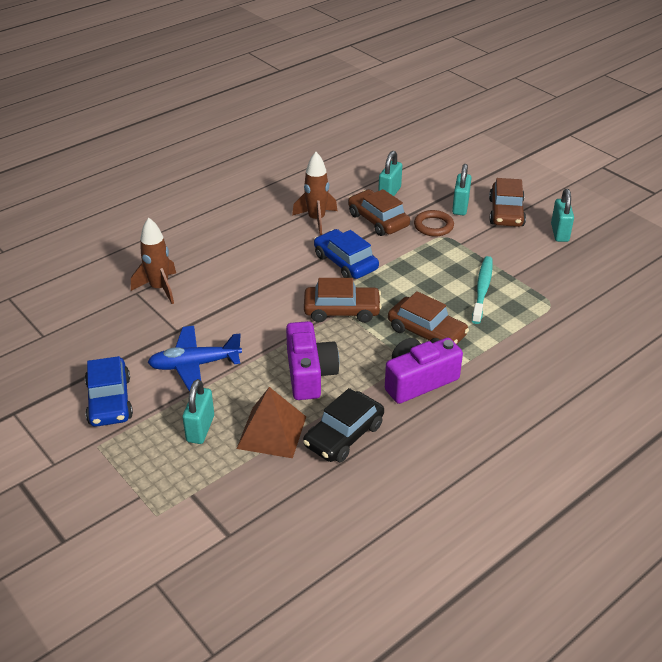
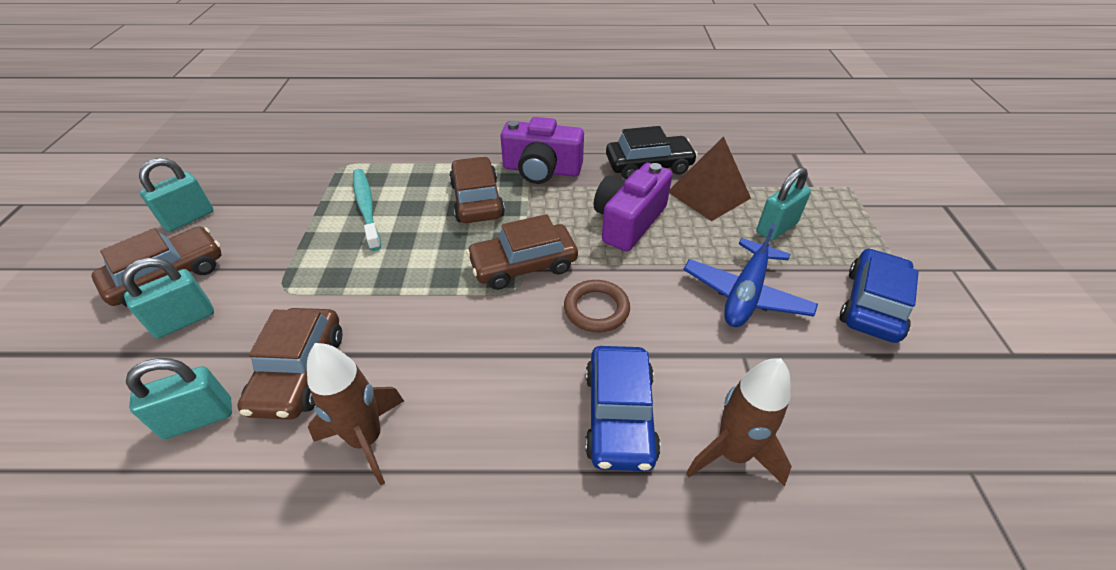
camera: 140 degrees left, 5 degrees up
(195, 365) = (745, 294): blue plane -> blue plane turned 90 degrees clockwise
(342, 310) = (523, 265): brown car -> brown car turned 60 degrees counterclockwise
(345, 262) = (437, 326): blue car -> blue car (619, 415)
(433, 226) = (264, 312): brown ring -> brown ring (596, 309)
(482, 289) = (366, 208): turquoise toothbrush -> turquoise toothbrush turned 105 degrees clockwise

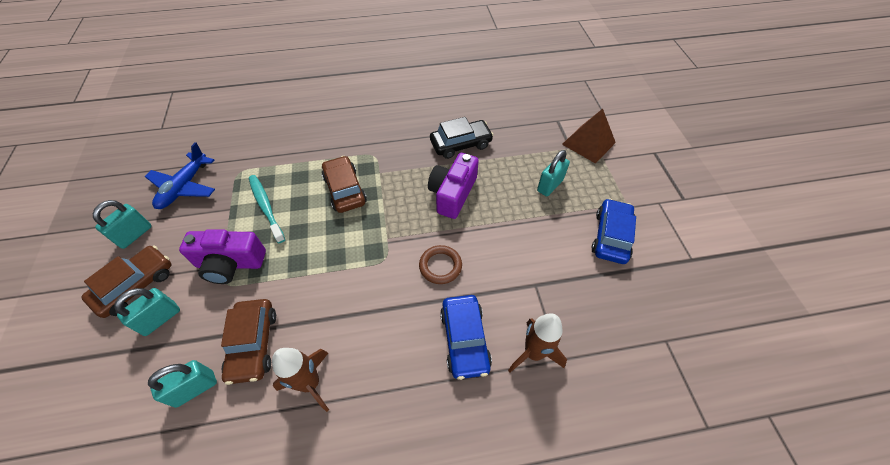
camera: 10 degrees left, 10 degrees up
(523, 265) = (387, 239): brown car -> none
(541, 170) = (386, 157): purple camera -> purple camera (230, 263)
(708, 194) = (503, 164): brown pyramid -> brown pyramid (588, 143)
(745, 294) = (533, 240): blue plane -> blue plane (184, 187)

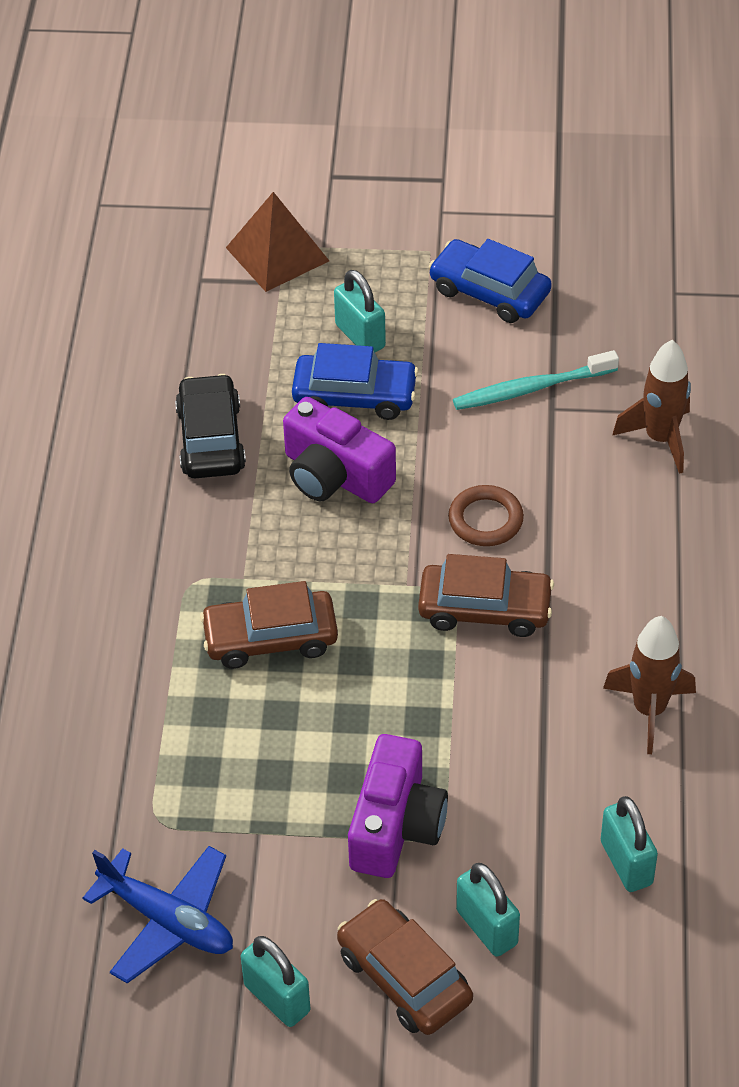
camera: 75 degrees left, 5 degrees down
(253, 344) = (567, 785): brown car -> brown car (485, 609)
(266, 207) = (274, 770): turquoise toothbrush -> turquoise toothbrush (532, 388)
(464, 339) = (622, 513): blue car -> blue car (355, 395)

